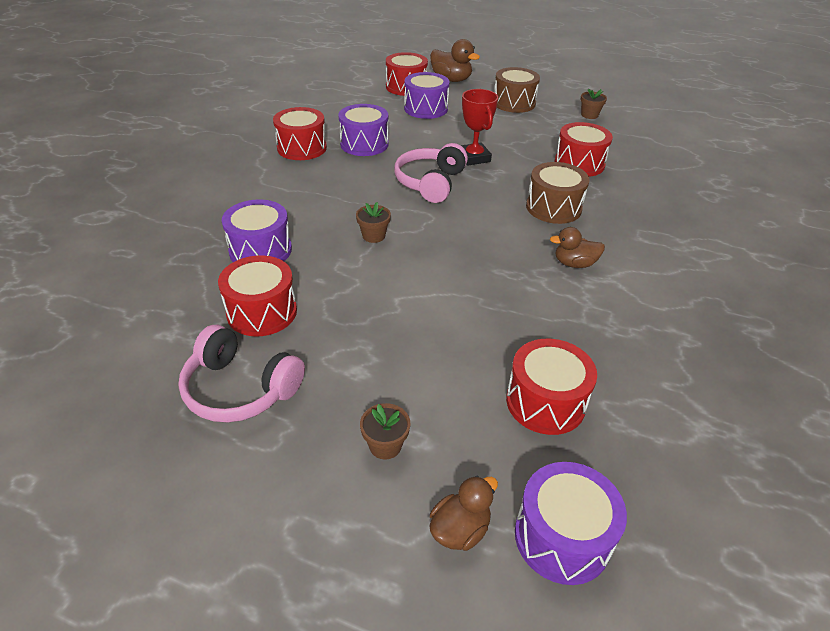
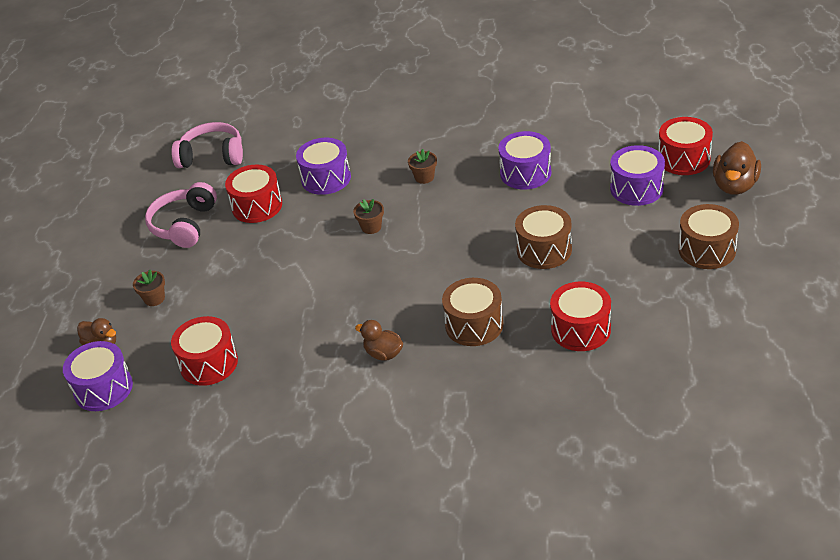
camera: 80 degrees right, 0 degrees up
(302, 148) = (493, 140): red drum -> none
(430, 183) = (475, 235): pink headphones -> pink headphones (212, 156)
(474, 158) = (544, 250): red trophy -> brown drum
(574, 264) = (383, 354): brown duck -> brown duck turned 45 degrees counterclockwise
(589, 115) = (722, 320): brown flower pot -> brown flower pot (424, 177)

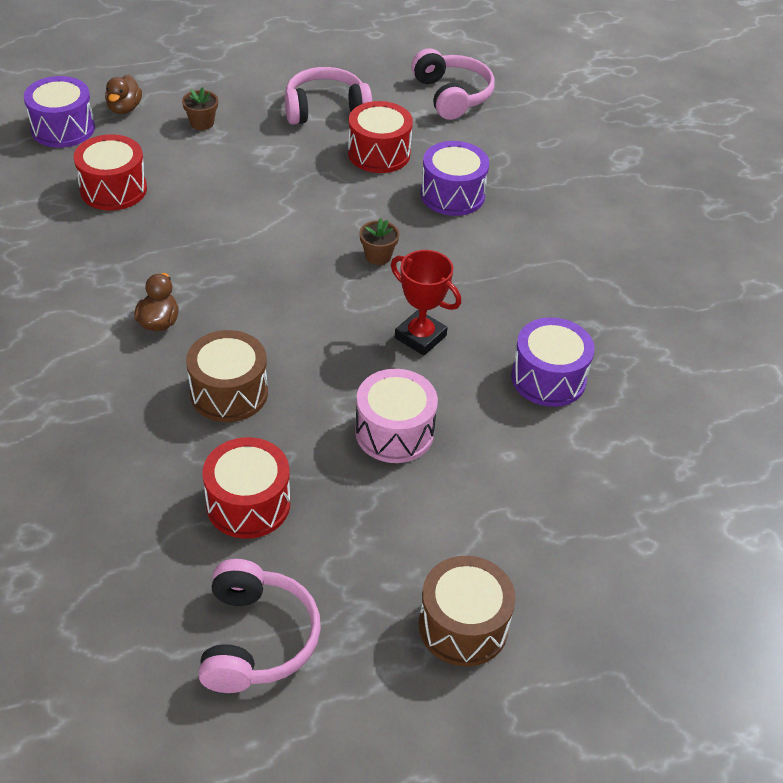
camera: 60 degrees right, 5 degrees up
(424, 177) = (493, 280): brown flower pot -> none
(462, 222) = (420, 337): none -> red trophy
(544, 250) = (394, 432): brown drum -> pink drum
(636, 188) = (570, 511): purple drum -> none
(684, 159) = (670, 559): red drum -> none
(692, 341) = (256, 639): none -> pink headphones
(734, 186) = (634, 640): brown duck -> none

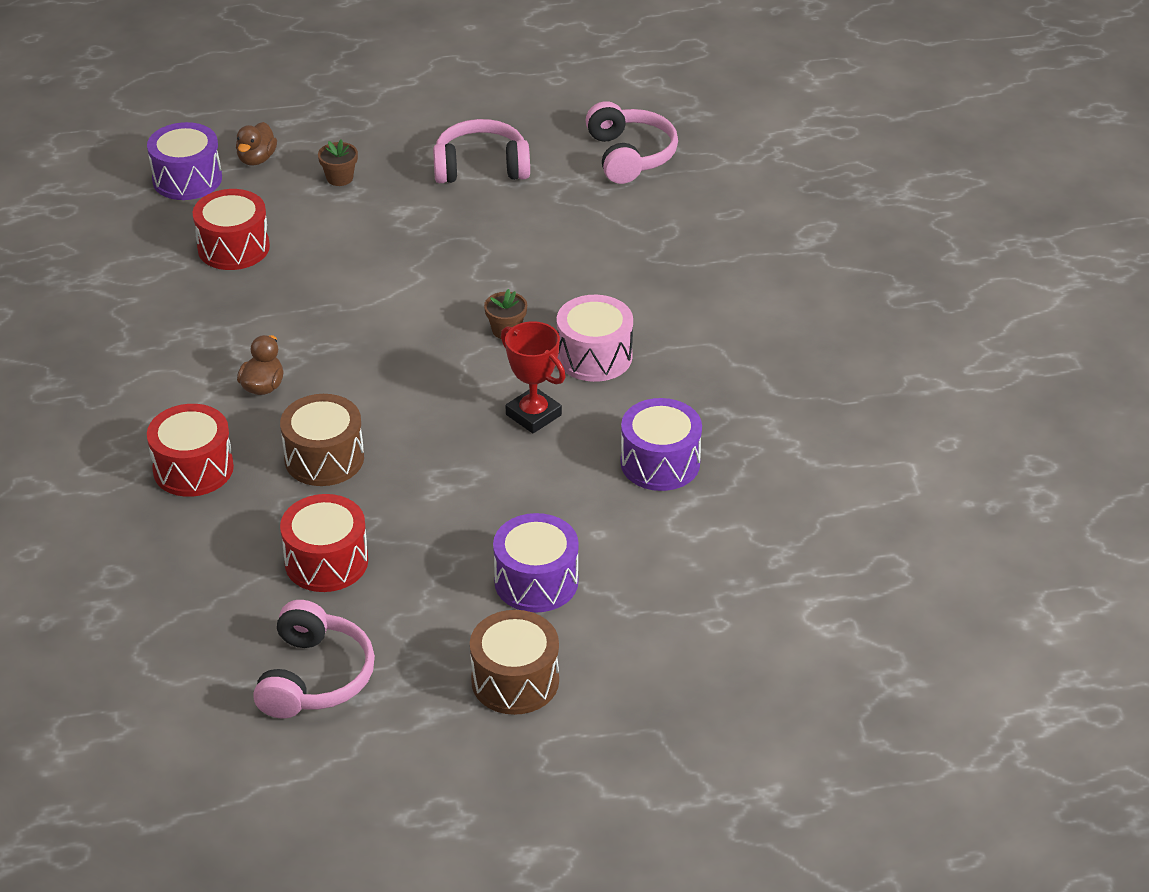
camera: 10 degrees right, 5 degrees down
(379, 153) = (531, 219): red drum -> red drum (193, 468)
(394, 432) = (486, 505): pink drum -> pink drum (594, 356)
(452, 195) = (603, 268): purple drum -> purple drum (536, 581)

